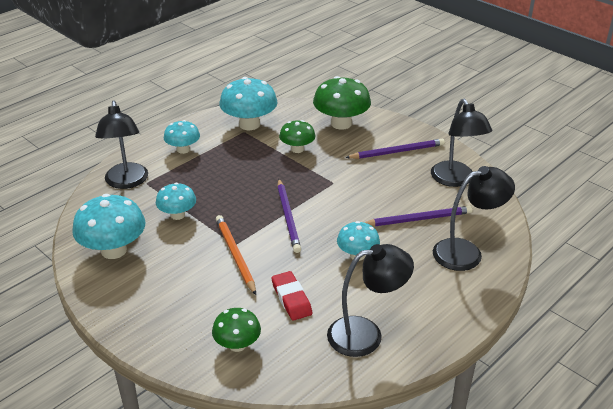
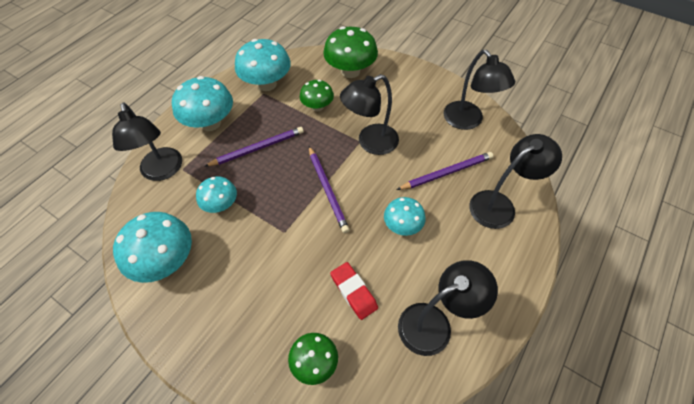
camera: 10 degrees left, 20 degrees up
(183, 149) = (210, 123): turquoise mushroom -> turquoise mushroom, size x1.66
(235, 255) = (287, 246): orange pencil -> none
(344, 185) = (370, 143): none -> black lamp
(397, 151) = (408, 96): purple pencil -> purple pencil (257, 148)

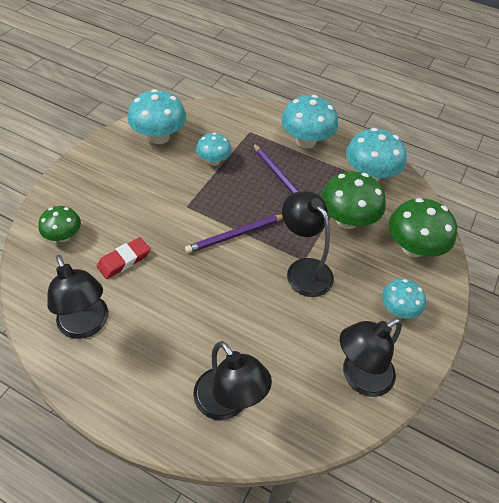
camera: 80 degrees right, 5 degrees down
(163, 171) = (245, 120): black lamp -> none
(317, 107) = (347, 220): green mushroom -> green mushroom, size x1.66
(402, 226) = (195, 300): turquoise mushroom -> turquoise mushroom (398, 309)
(446, 172) = (270, 347): purple pencil -> none

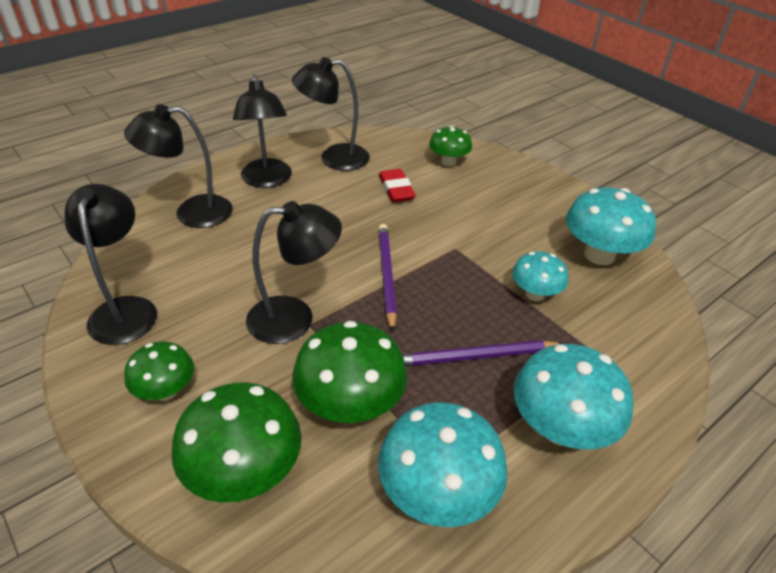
camera: 115 degrees right, 10 degrees down
(148, 366) = (267, 180): none -> black lamp
(398, 309) = (166, 391): turquoise mushroom -> green mushroom

